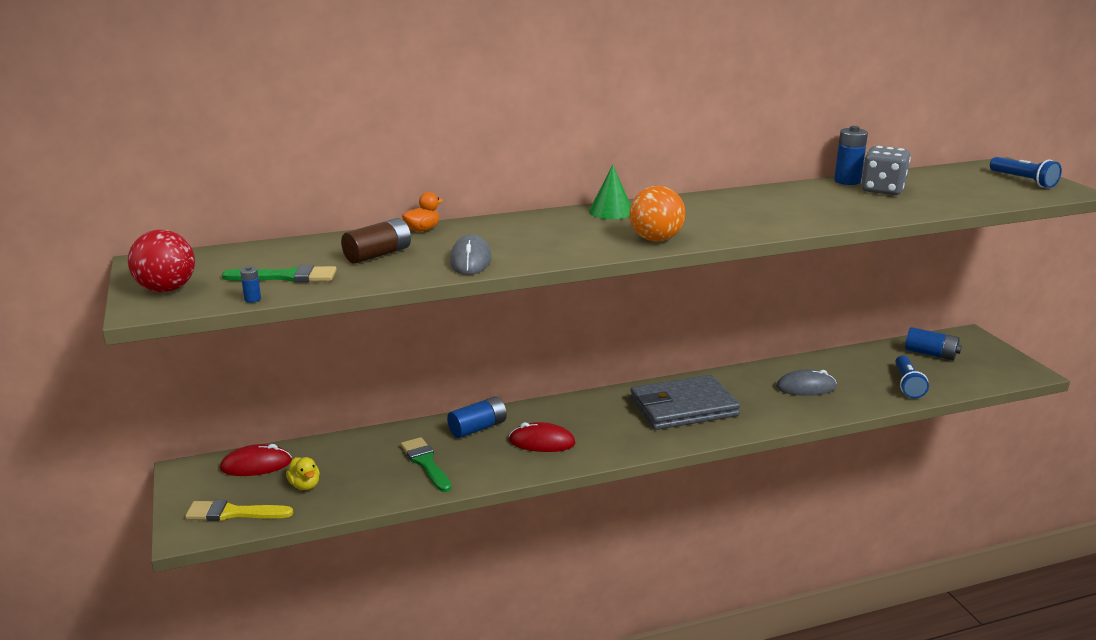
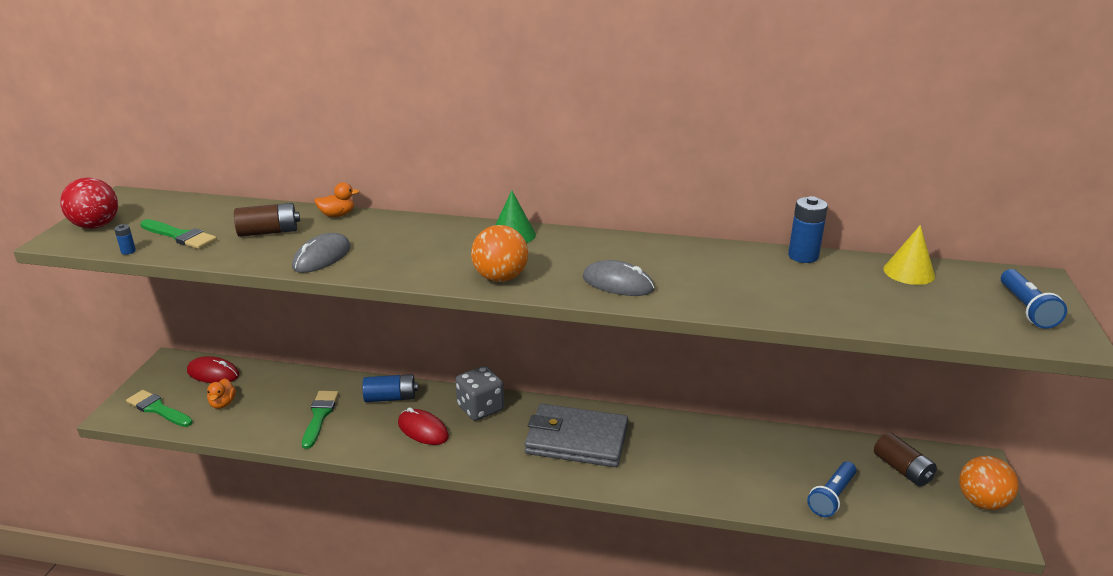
camera: 30 degrees right, 5 degrees up
(233, 513) = (158, 409): yellow brush -> green brush
(305, 485) = (223, 403): yellow duck -> orange duck
(806, 387) = (718, 460): grey mouse -> grey mouse (618, 283)
(882, 190) = (825, 278): grey dice -> grey dice (480, 408)
(927, 176) = (909, 272): none -> yellow cone
(930, 354) = (902, 469): blue battery -> brown battery
(998, 357) = (981, 502): none -> orange ball

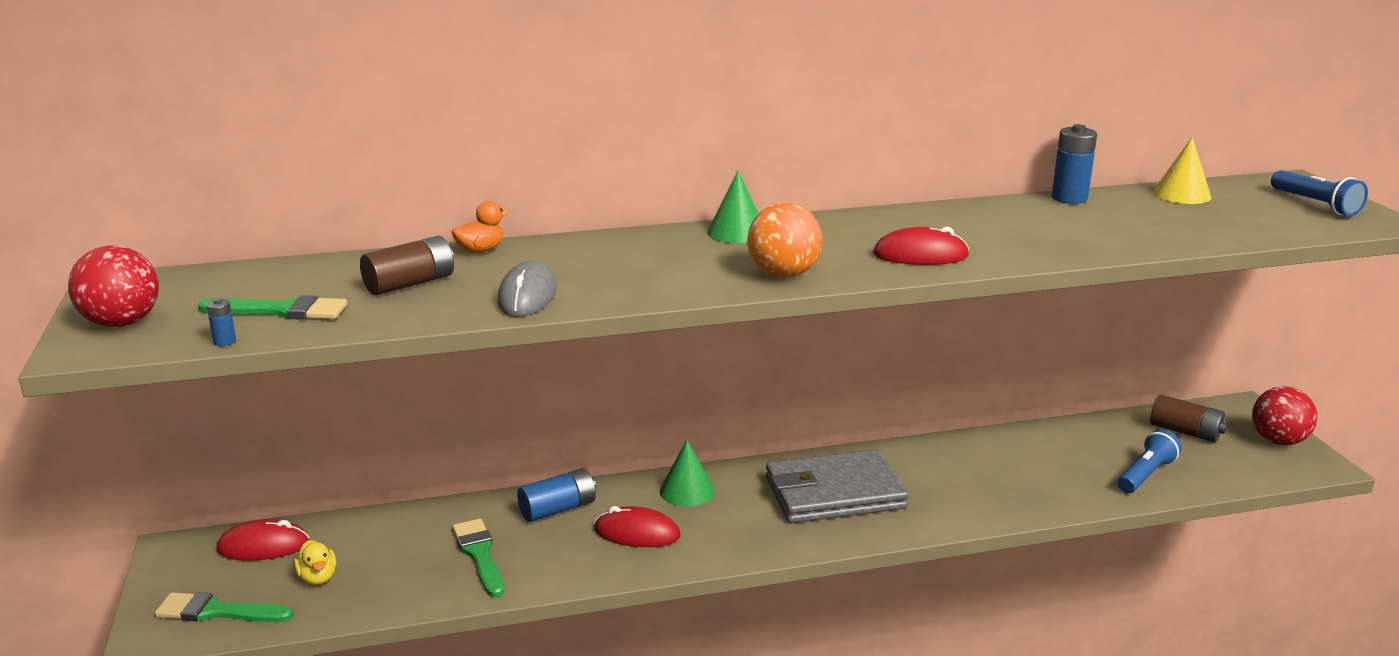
camera: 25 degrees left, 5 degrees down
(223, 403) = (317, 578): orange duck -> yellow duck
(480, 408) = (687, 491): grey dice -> green cone
(618, 283) = (920, 255): grey mouse -> red mouse
(832, 497) = (1145, 475): blue flashlight -> blue flashlight turned 150 degrees counterclockwise
(981, 502) = (1278, 441): orange ball -> red ball

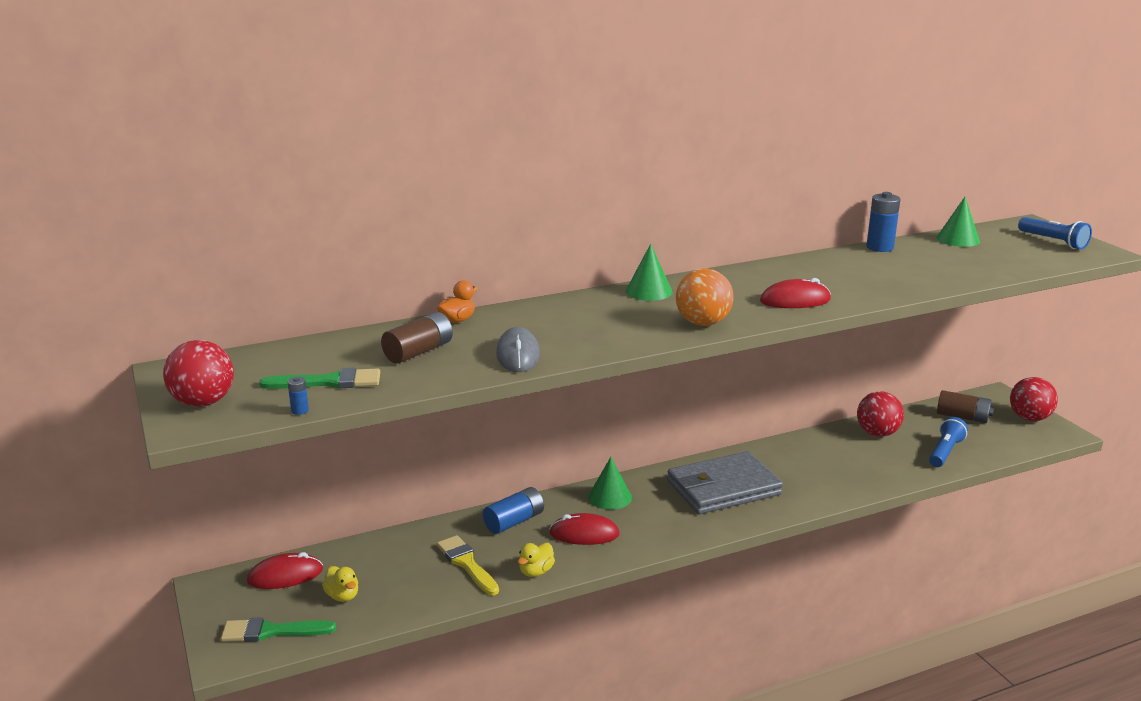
camera: 10 degrees left, 0 degrees up
(479, 555) = (466, 564): green brush -> yellow brush
(559, 573) = (536, 572): none -> yellow duck
(1062, 443) = (877, 433): none -> red ball
(1181, 194) = (958, 239): yellow cone -> green cone

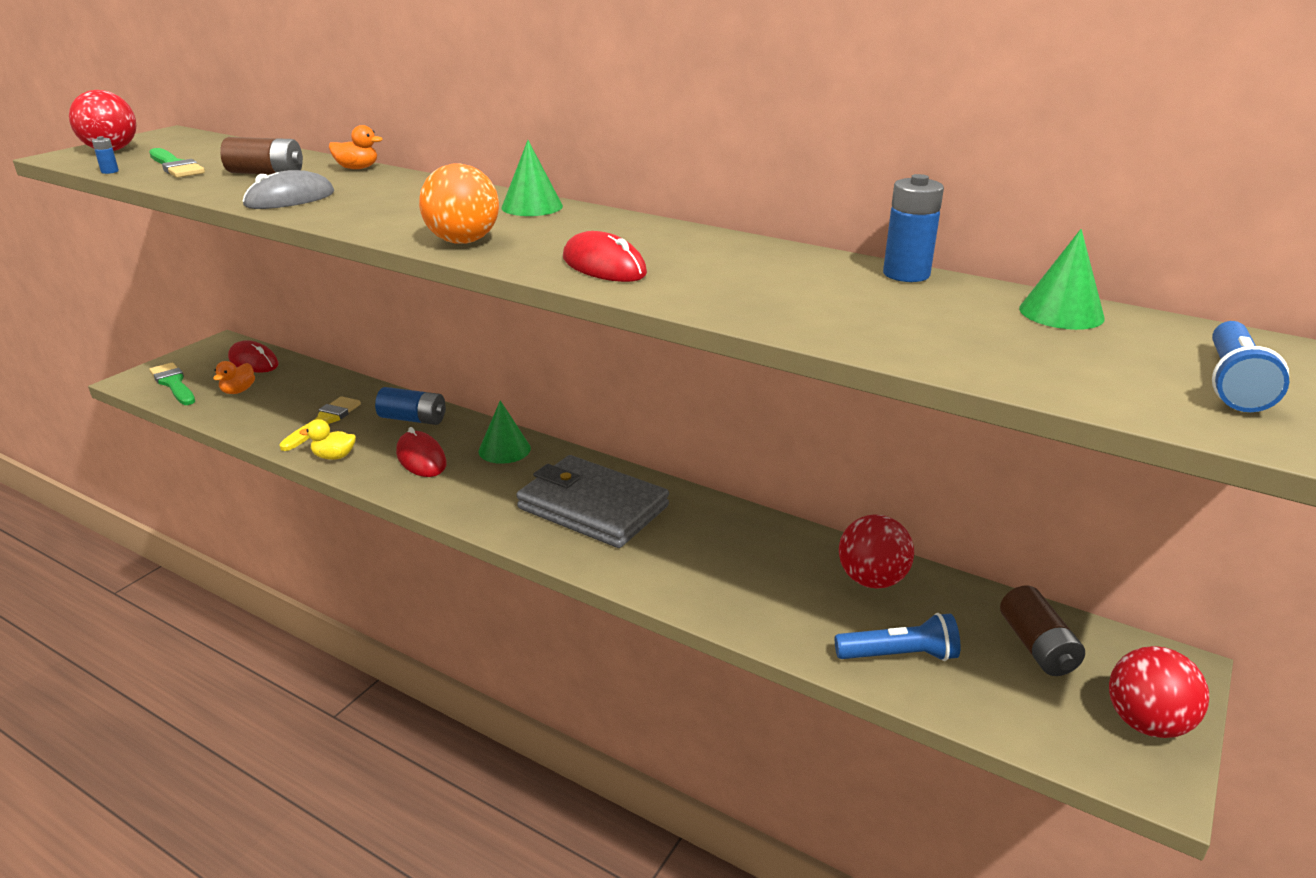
camera: 55 degrees right, 5 degrees up
(342, 596) = (238, 391): yellow duck -> orange duck

